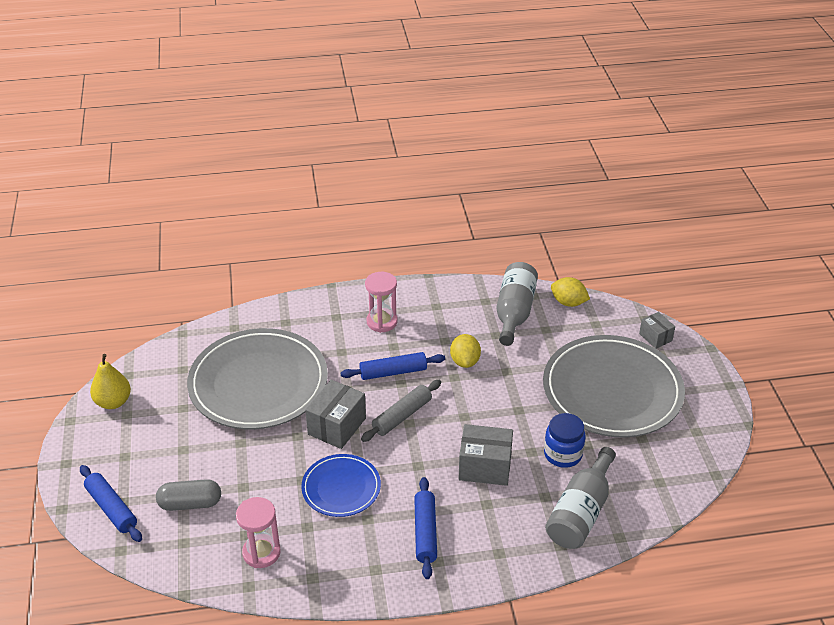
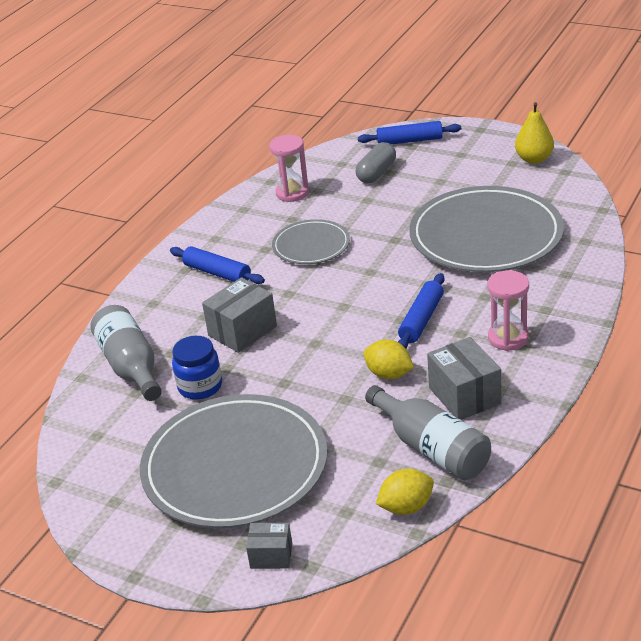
camera: 130 degrees right, 5 degrees down
(337, 426) = (384, 263): grey box -> grey box (464, 396)
(341, 488) = (311, 245): blue plate -> grey plate
(402, 416) = (356, 305): grey rolling pin -> none

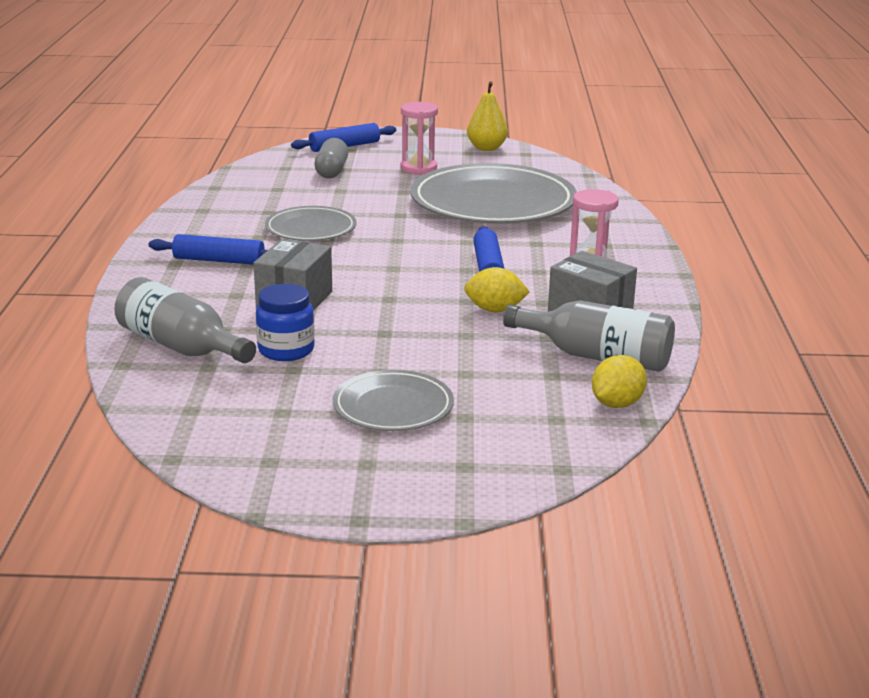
camera: 30 degrees left, 10 degrees down
(235, 466) = (393, 406): grey plate -> grey plate, size x0.52
(271, 556) = (508, 469): grey box -> none
(292, 193) = (250, 193): pink hourglass -> pink hourglass (418, 168)

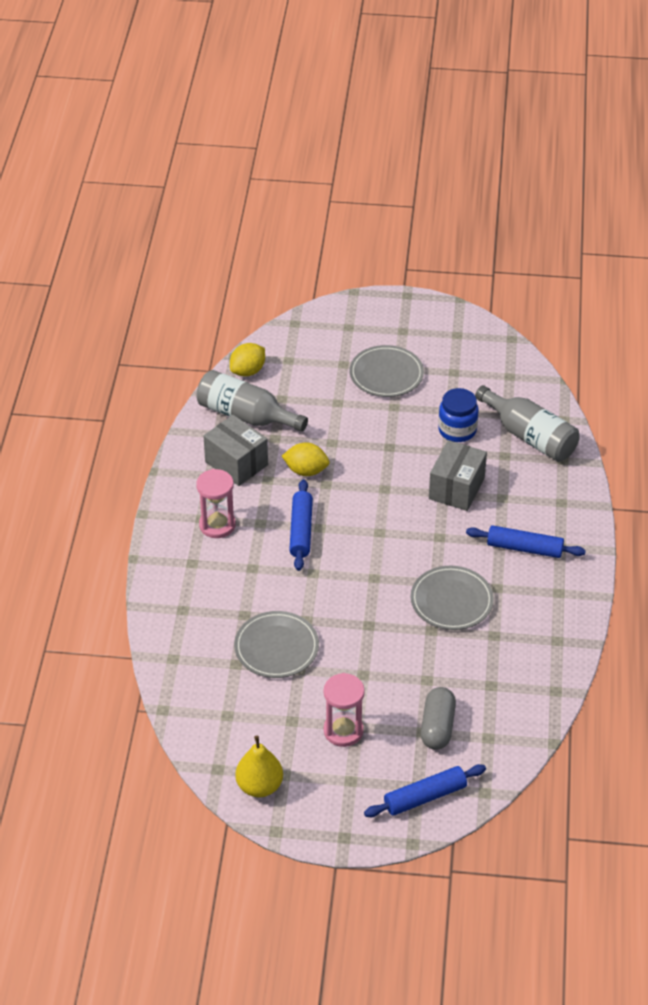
camera: 175 degrees left, 20 degrees up
(493, 202) = (276, 647): grey plate -> grey plate, size x0.52

